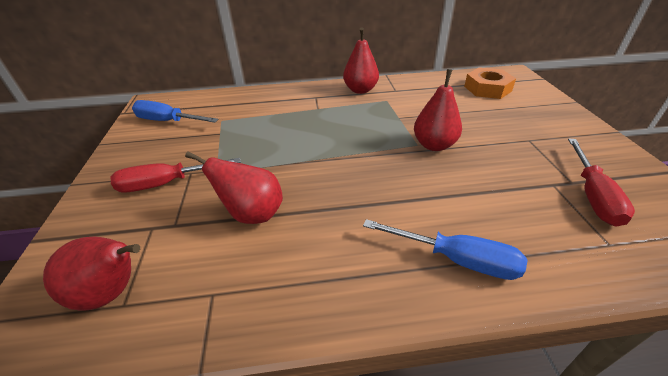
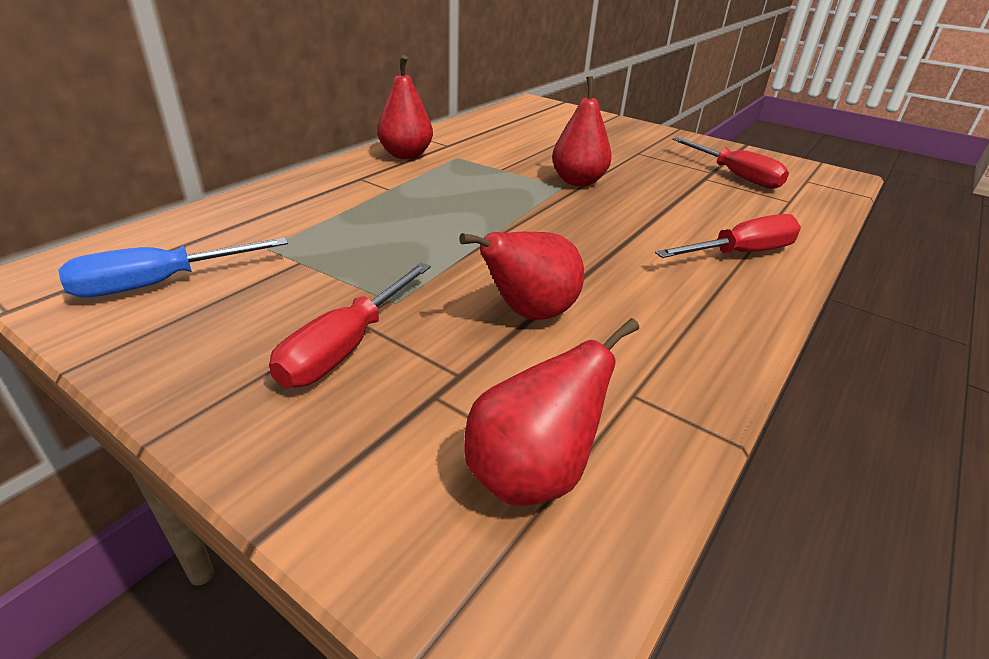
camera: 50 degrees left, 5 degrees down
(456, 259) = (740, 253): blue screwdriver -> red screwdriver
(487, 89) = (535, 121): orange nut -> none

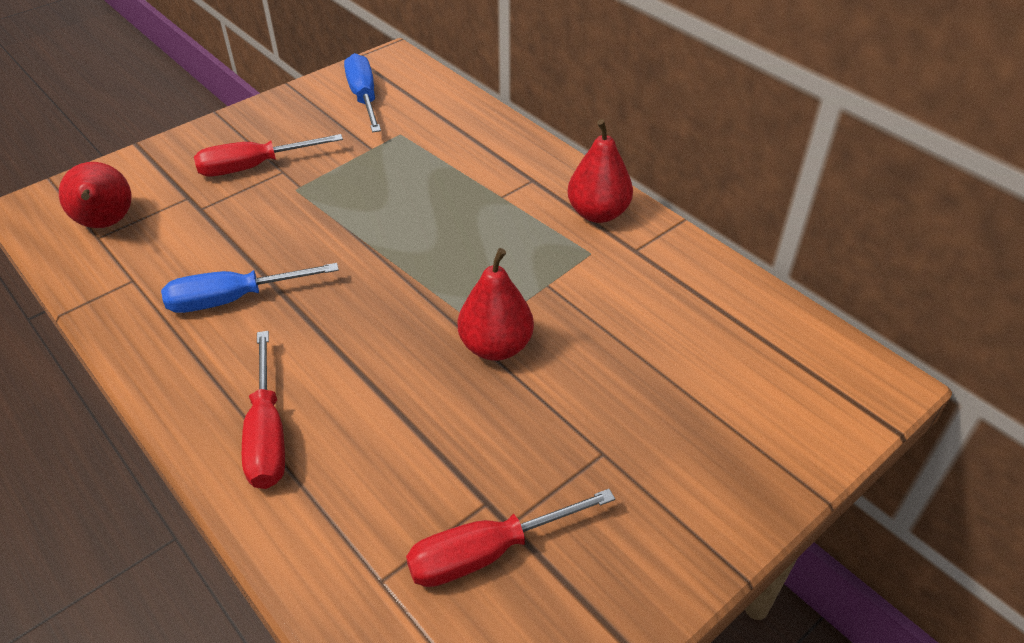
camera: 105 degrees right, 10 degrees up
(346, 347) = (254, 167): red screwdriver -> red screwdriver turned 60 degrees counterclockwise
(529, 313) = (245, 250): red pear -> none
(611, 303) = (233, 299): none -> blue screwdriver

